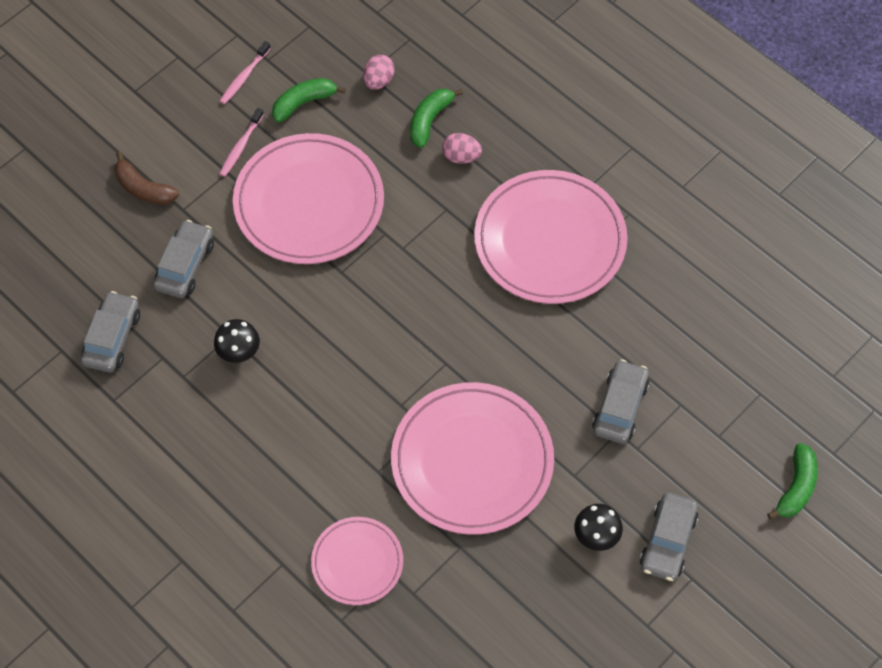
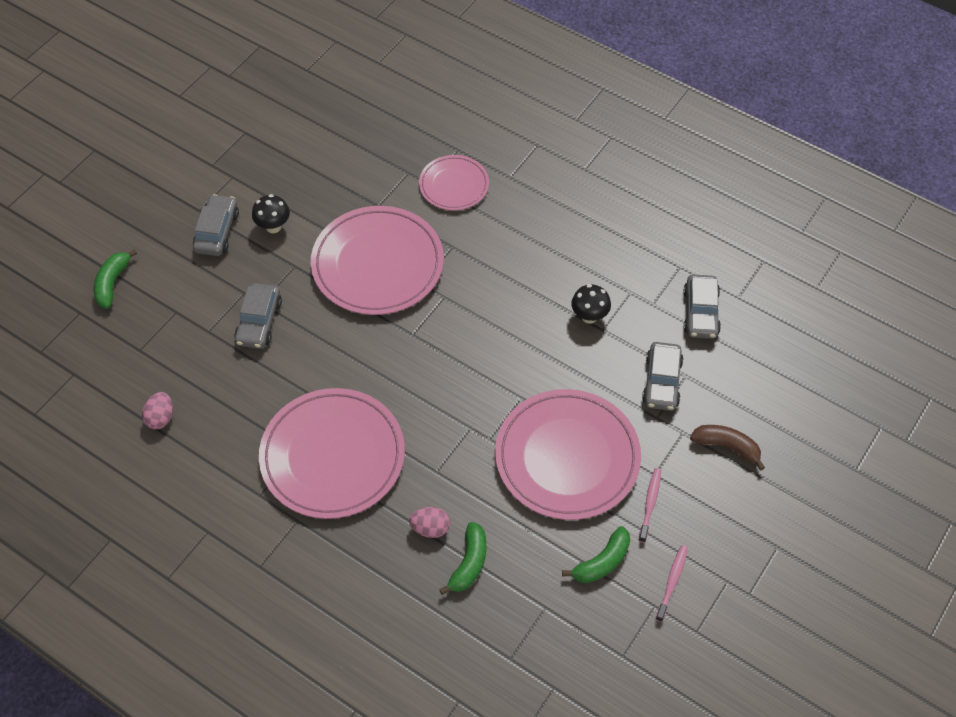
camera: 170 degrees right, 5 degrees down
(378, 81) = (531, 601): pink egg -> pink egg (160, 418)

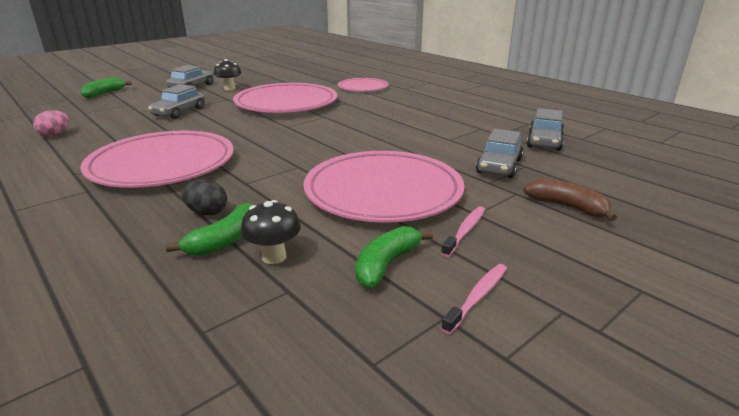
camera: 15 degrees right, 30 degrees down
(430, 528) = (207, 212): pink egg -> black egg
(589, 316) = (440, 133): black mushroom -> black mushroom (274, 257)
(602, 562) = (386, 264): green banana -> green banana turned 150 degrees clockwise

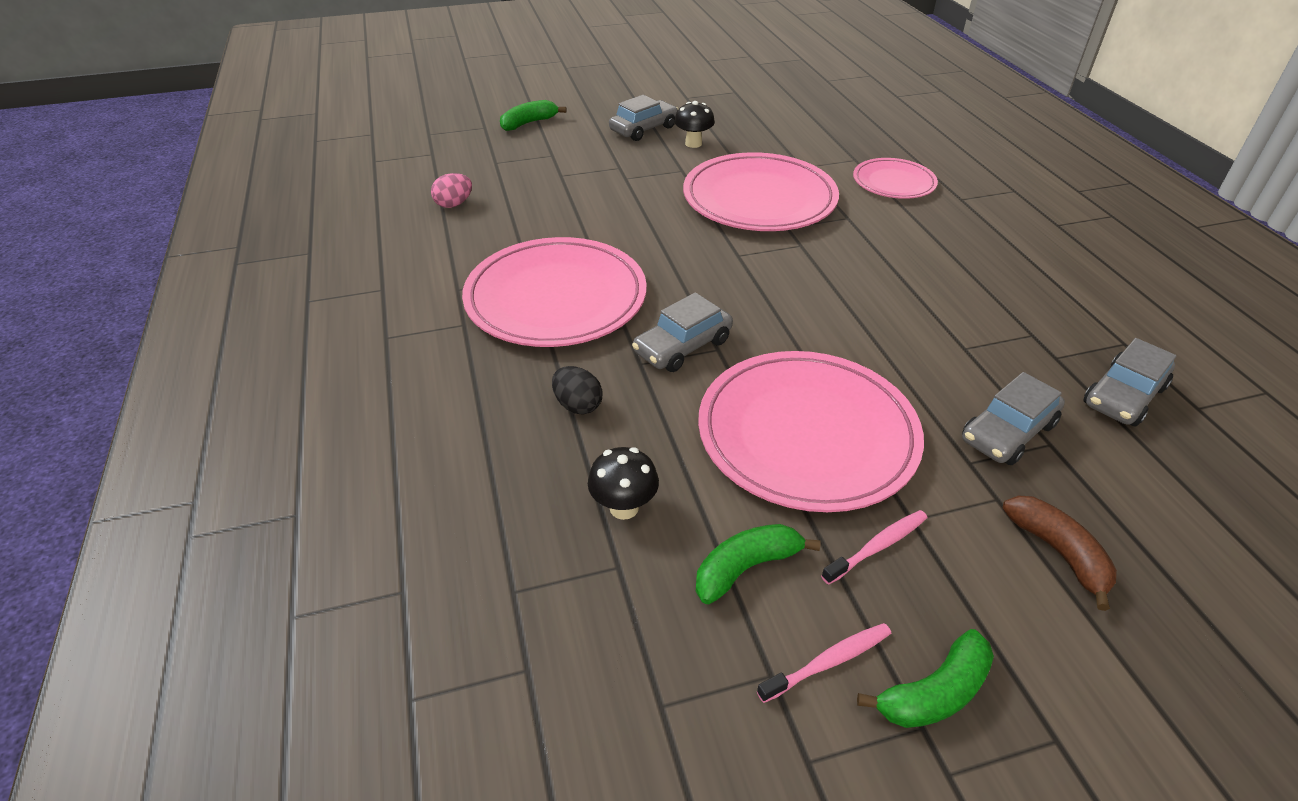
camera: 25 degrees right, 15 degrees up
(179, 112) = (609, 188): grey car -> grey car (683, 346)
(225, 240) = (581, 461): green banana -> green banana (934, 692)

